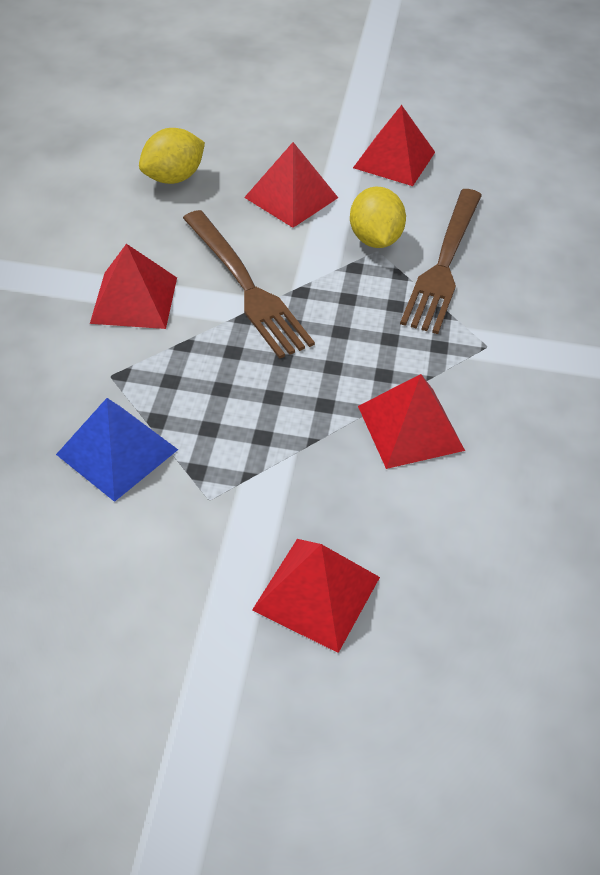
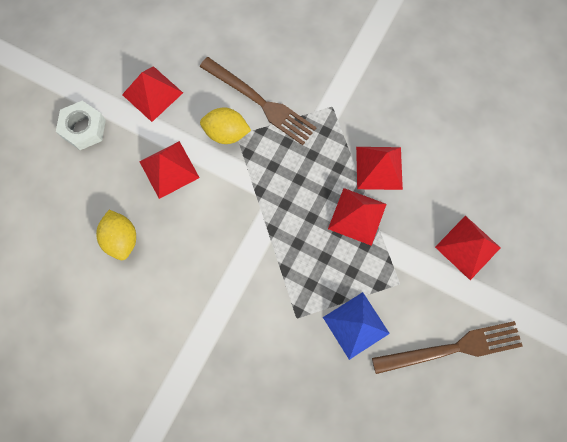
camera: 70 degrees left, 25 degrees up
(134, 300) = (236, 291): red pyramid -> red pyramid (357, 216)
(245, 286) = (244, 221): brown fork -> brown fork (452, 348)
(311, 115) = (84, 128): none -> white nut

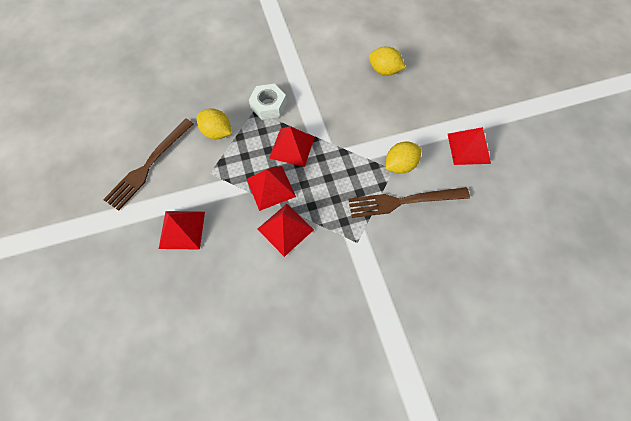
camera: 135 degrees right, 10 degrees down
(84, 128) = (474, 99): white nut -> white nut (268, 105)
(169, 169) = (405, 119): red pyramid -> red pyramid (292, 147)
(356, 325) = (217, 132): blue pyramid -> yellow lemon

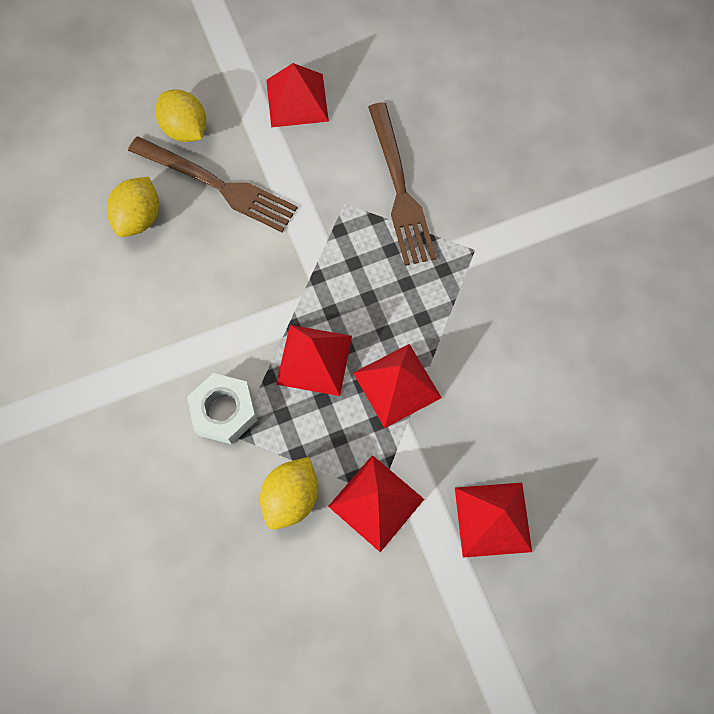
camera: 95 degrees left, 5 degrees up
(149, 165) = (373, 613): brown fork -> brown fork (217, 185)
(285, 229) = (468, 353): red pyramid -> red pyramid (376, 503)
(400, 165) = (336, 193): yellow lemon -> yellow lemon (185, 130)

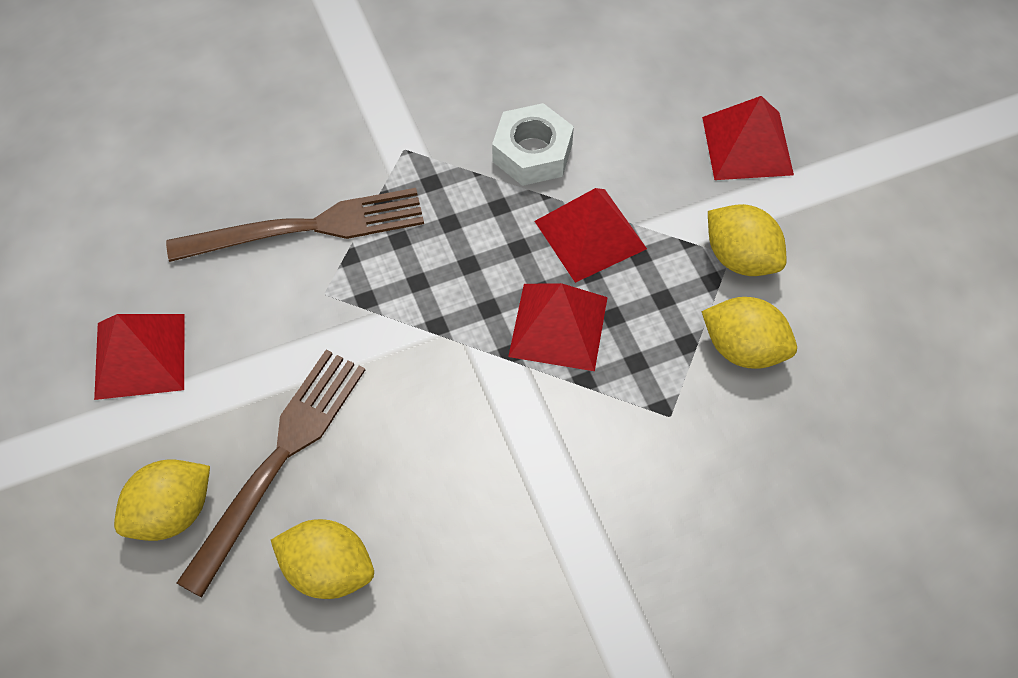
camera: 90 degrees left, 10 degrees down
(224, 411) = (636, 432): white nut -> white nut (532, 153)
(376, 503) = (741, 258): red pyramid -> yellow lemon

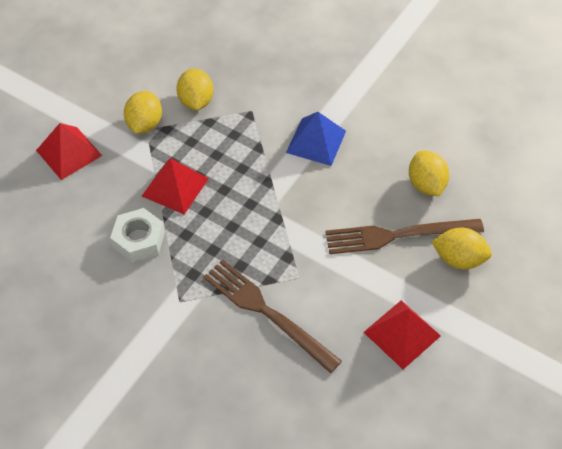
camera: 125 degrees left, 5 degrees down
(537, 467) = (316, 141): none -> blue pyramid
(558, 326) = (239, 171): red pyramid -> none

